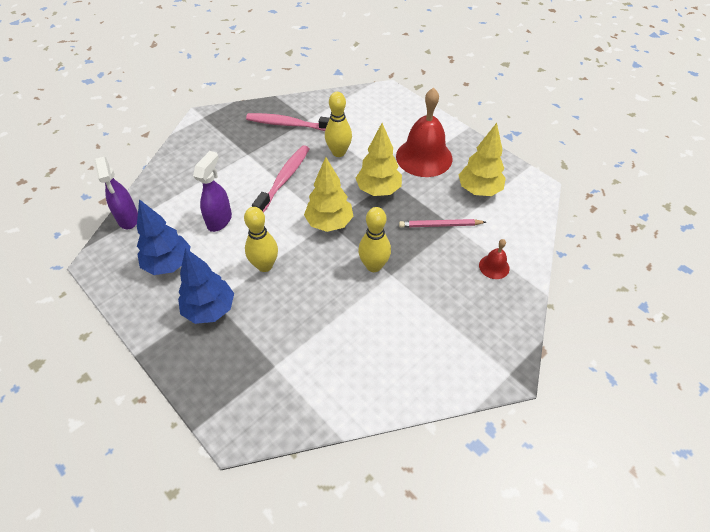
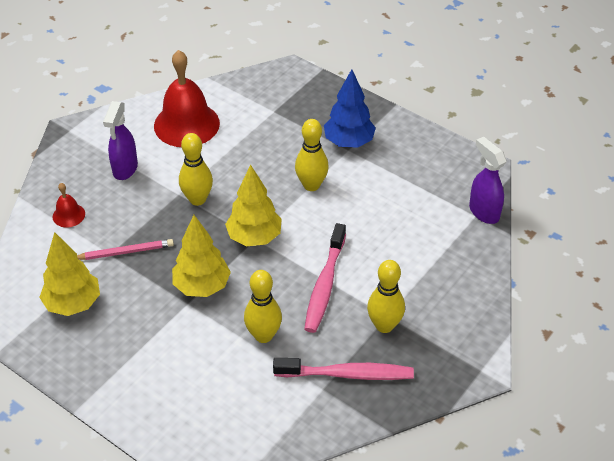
camera: 170 degrees right, 5 degrees down
(168, 264) = (410, 174): blue tree -> none
(220, 220) = (380, 224): purple spray bottle -> purple spray bottle (125, 169)
(252, 148) = (384, 325): none -> yellow bowling pin
(424, 157) = (144, 345): red bell -> red bell (186, 124)

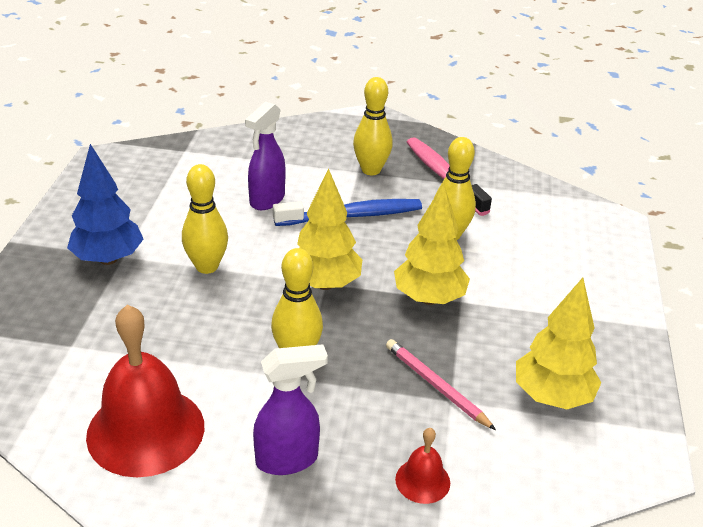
camera: 120 degrees left, 10 degrees down
(324, 285) = (352, 215): pink toothbrush -> blue toothbrush
(483, 212) = (176, 147): purple spray bottle -> purple spray bottle (266, 200)

